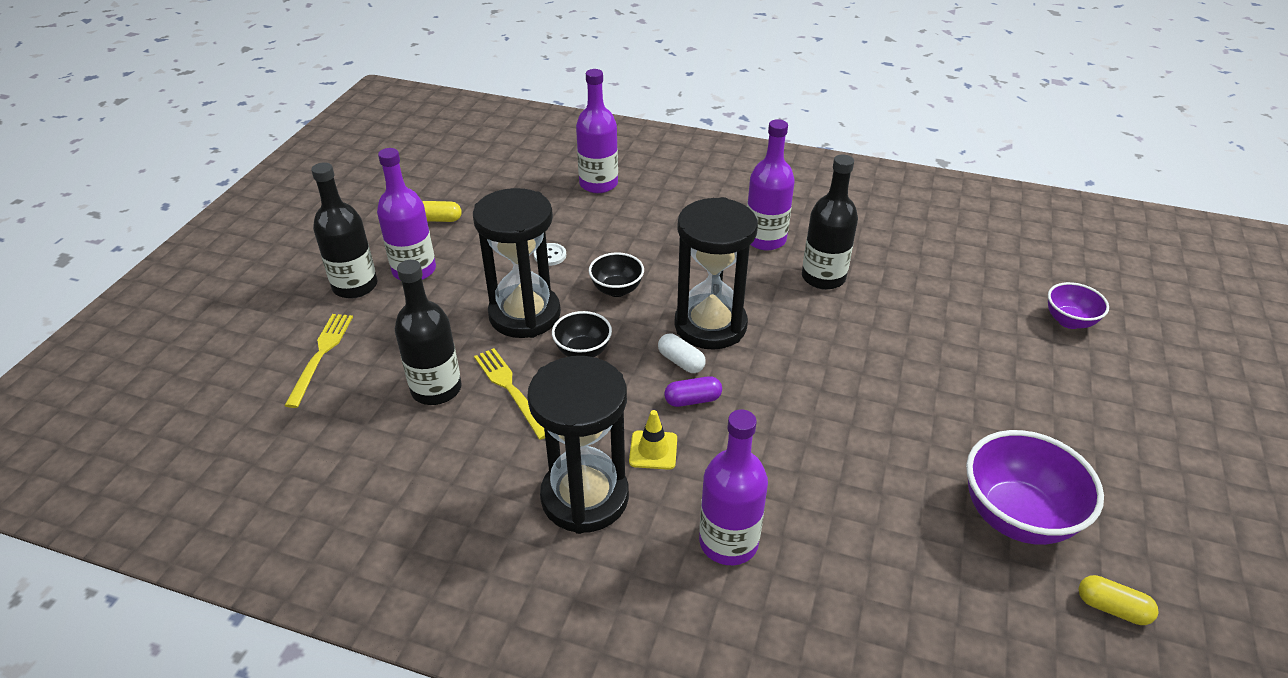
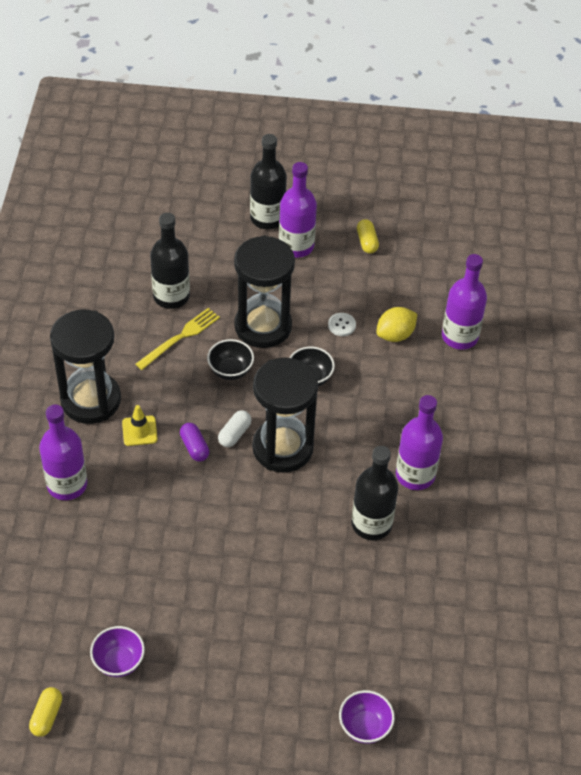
camera: 75 degrees right, 10 degrees up
(321, 355) = (189, 225): yellow fork -> none
(579, 222) = (395, 335): none -> yellow lemon
(1016, 516) = (119, 662): purple bowl -> purple bowl, size x0.56

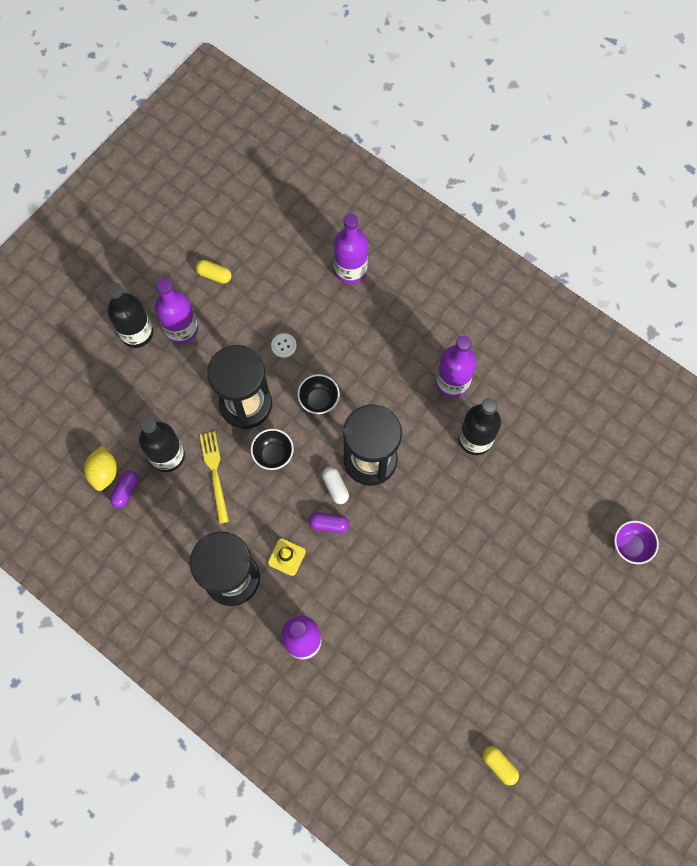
camera: 55 degrees left, 20 degrees up
(117, 285) = (126, 491): none -> purple capsule
(119, 662) = (484, 687): purple bowl -> none
(395, 335) = (319, 314): yellow lemon -> yellow lemon (104, 472)

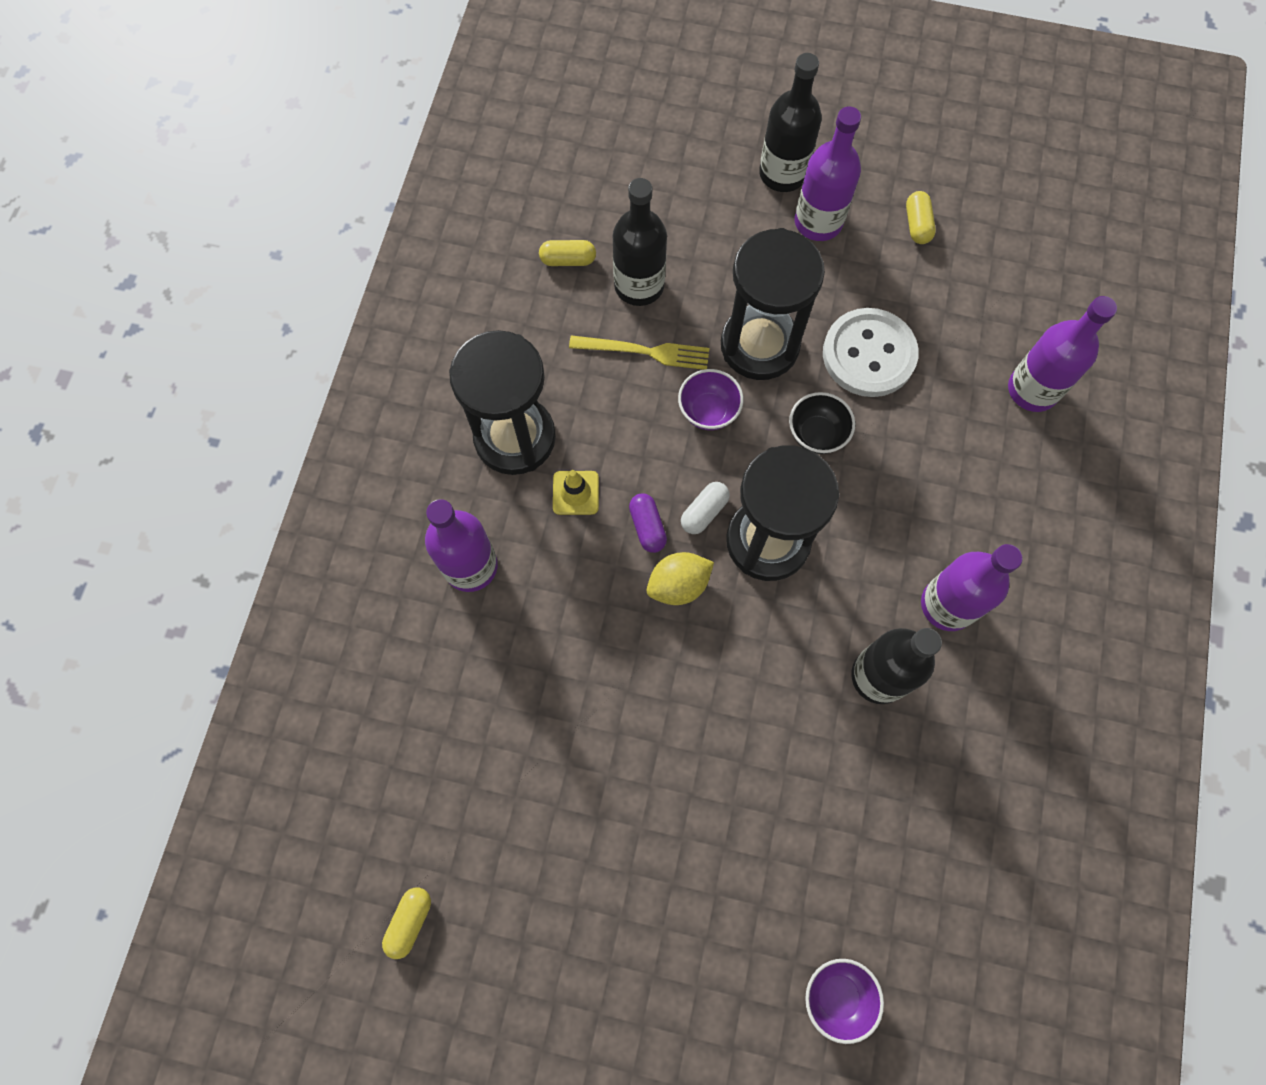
camera: 65 degrees right, 0 degrees up
(104, 472) = (579, 224): yellow lemon -> yellow lemon (678, 585)
(126, 491) = (568, 260): purple capsule -> yellow capsule
(215, 473) = (645, 352): yellow fork -> yellow fork turned 45 degrees clockwise
(273, 454) = (708, 411): black bowl -> purple bowl
(284, 346) = (869, 354): white button -> white button, size x2.40

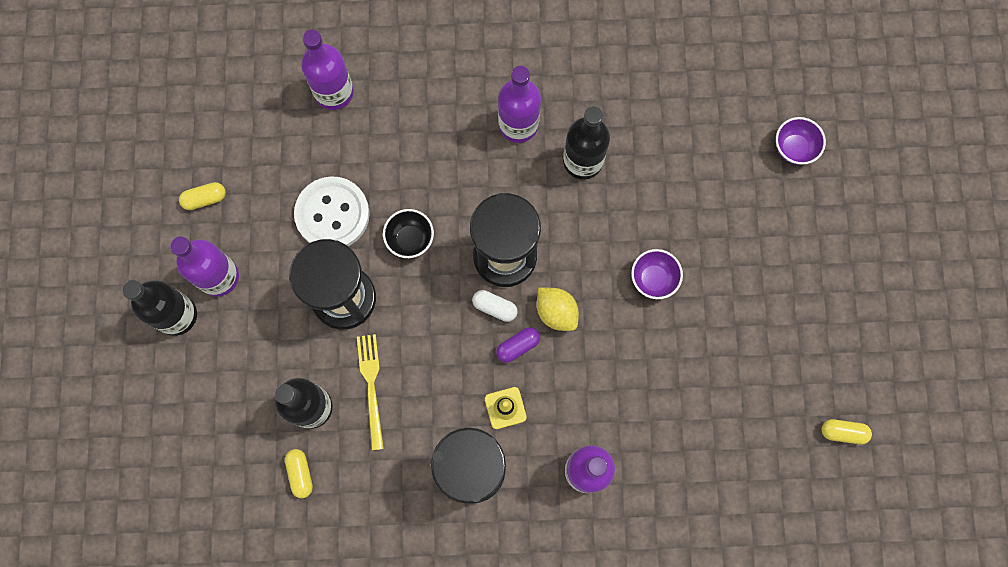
camera: 105 degrees left, 5 degrees up
(708, 411) = (411, 324): purple bowl -> purple bowl (653, 279)

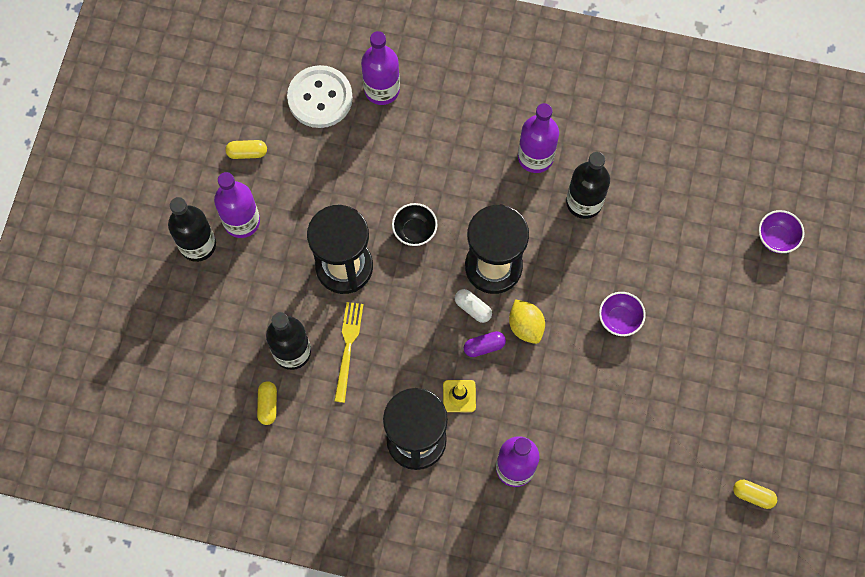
camera: 15 degrees right, 5 degrees down
(332, 214) = (353, 193): white button -> white button (320, 98)

